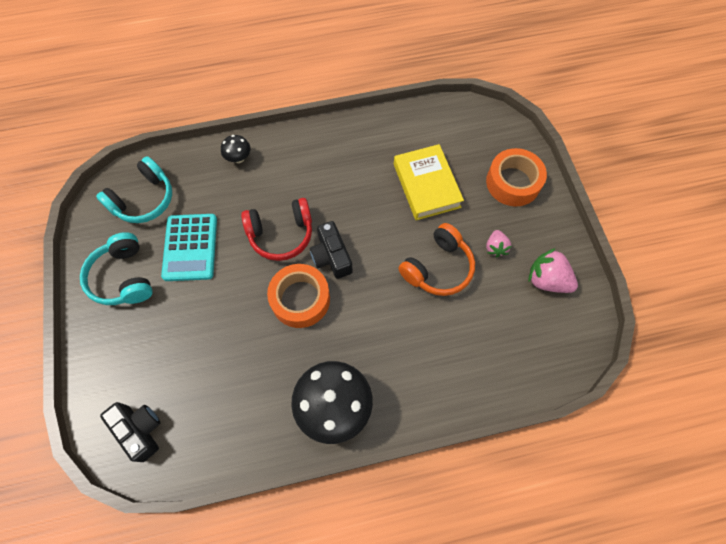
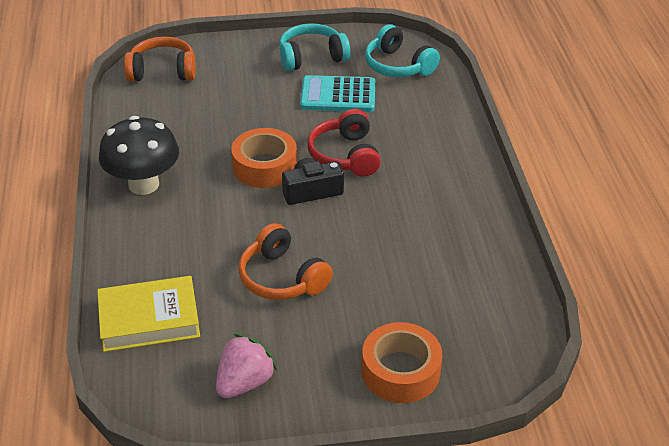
camera: 95 degrees right, 25 degrees down
(140, 430) = (162, 71): black camera -> orange headphones
(239, 158) = (448, 127): black mushroom -> none
(426, 185) = (401, 280): yellow book -> yellow book (149, 319)
(495, 247) = (301, 336): pink strawberry -> none

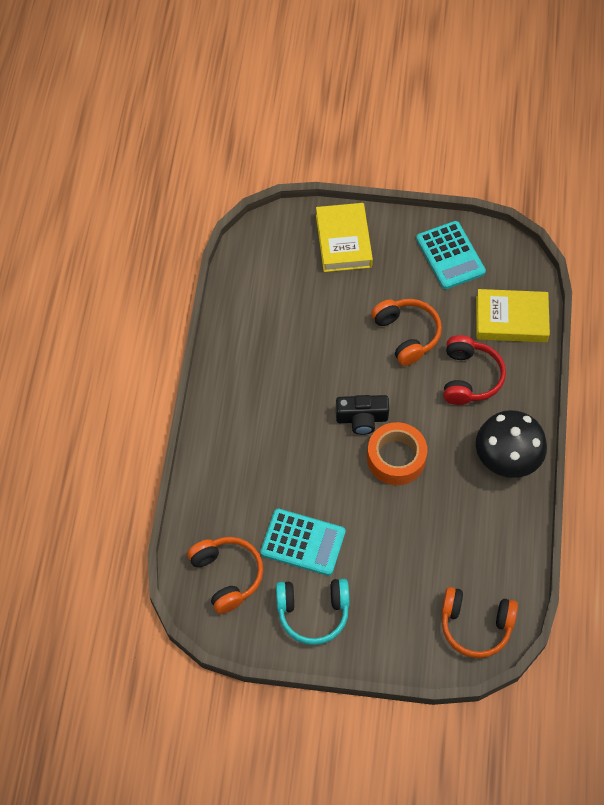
camera: 165 degrees left, 20 degrees up
(244, 382) = (450, 255): pink strawberry -> turquoise calculator
(345, 155) = (320, 456): red headphones -> red headphones (469, 377)
(398, 66) = (227, 576): turquoise headphones -> orange headphones
(400, 371) = (343, 241): orange tape -> yellow book

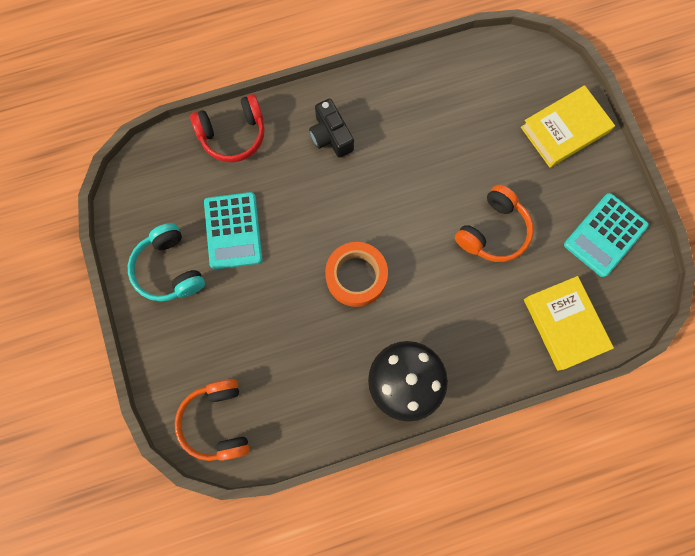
camera: 65 degrees right, 15 degrees up
(227, 576) = (173, 181): orange headphones -> none
(362, 418) = (382, 228): black camera -> black camera (331, 136)
(469, 377) = (477, 309): red headphones -> red headphones (233, 134)

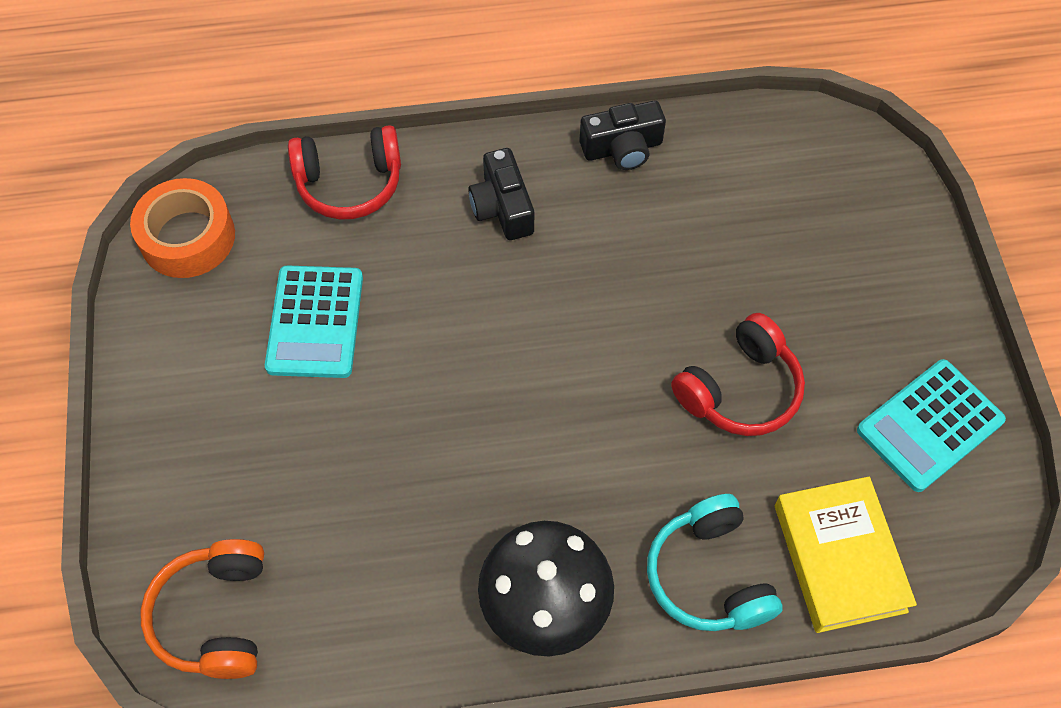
camera: 10 degrees right, 15 degrees down
(169, 269) = (200, 363): turquoise headphones -> turquoise headphones (709, 575)
(356, 277) = (498, 423): orange tape -> orange tape (188, 237)
(397, 83) = (622, 148): none -> black camera
(493, 231) = (739, 389): orange headphones -> red headphones
(564, 130) = (882, 254): yellow book -> none

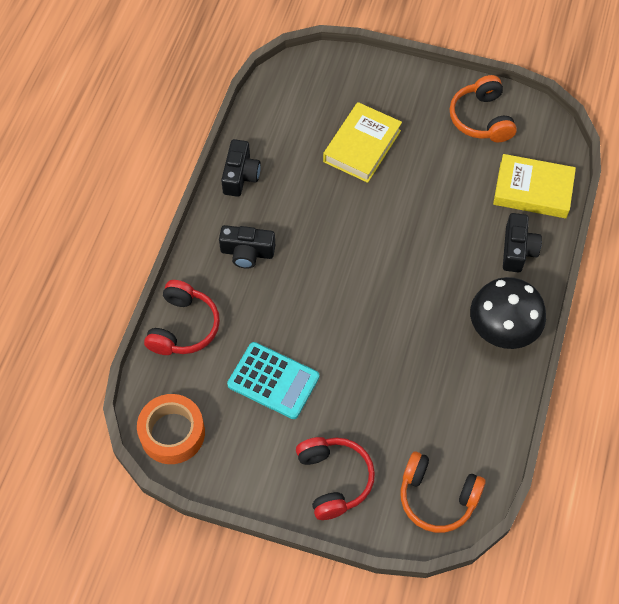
camera: 65 degrees left, 0 degrees up
(709, 575) = (517, 250): turquoise headphones -> black camera
(739, 389) = (422, 189): red headphones -> red headphones (334, 479)
(767, 277) = (362, 146): none -> yellow book
(930, 426) = (481, 118): turquoise calculator -> orange headphones

